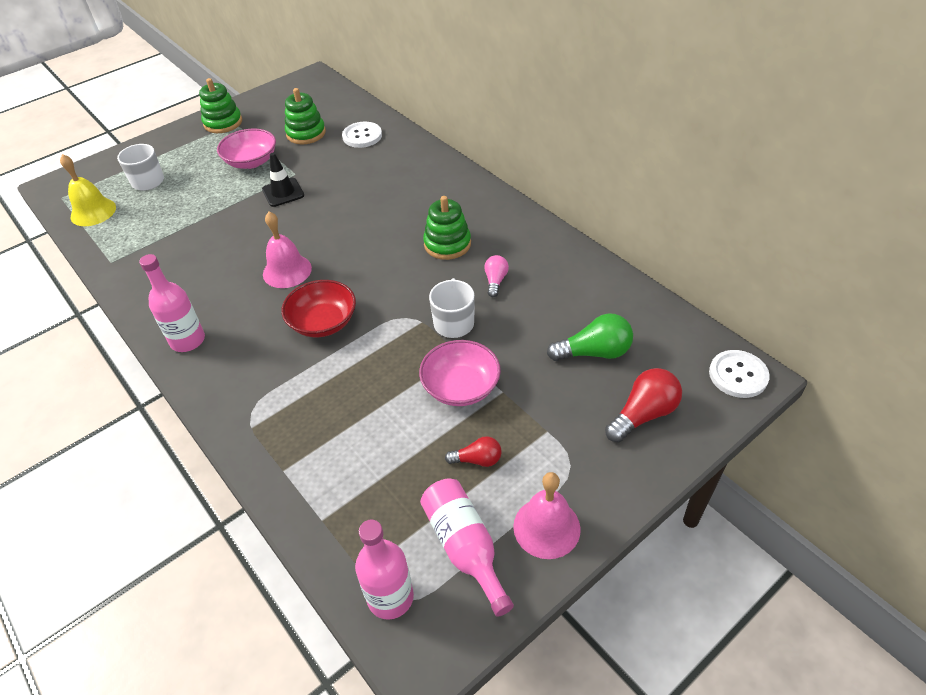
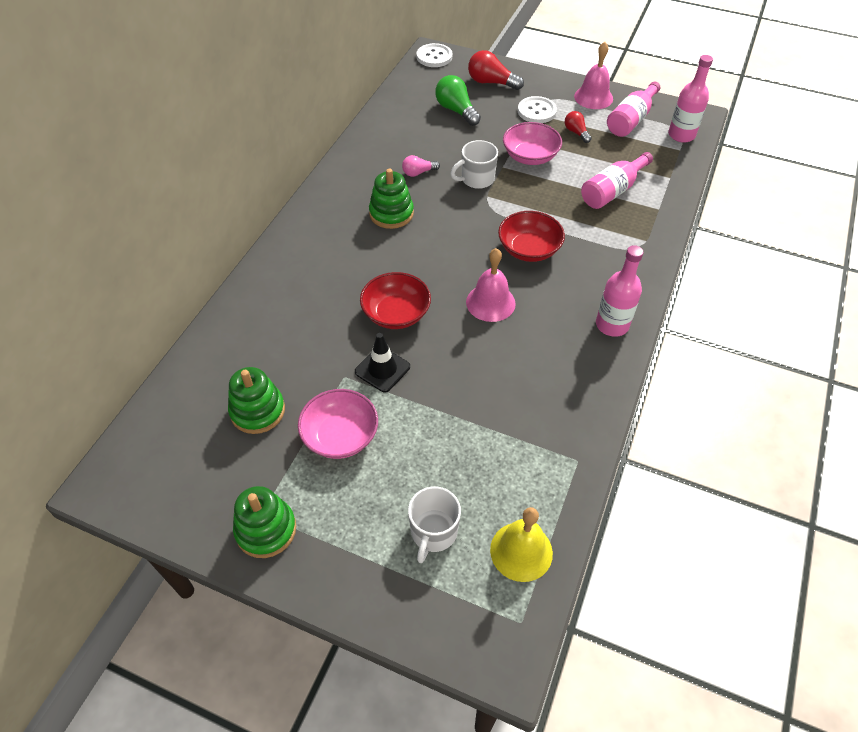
camera: 120 degrees left, 5 degrees up
(327, 213) = (396, 313): none -> red bowl
(346, 439) = (612, 191): none -> pink bottle
(362, 136) = (243, 350): white button -> white button (536, 111)

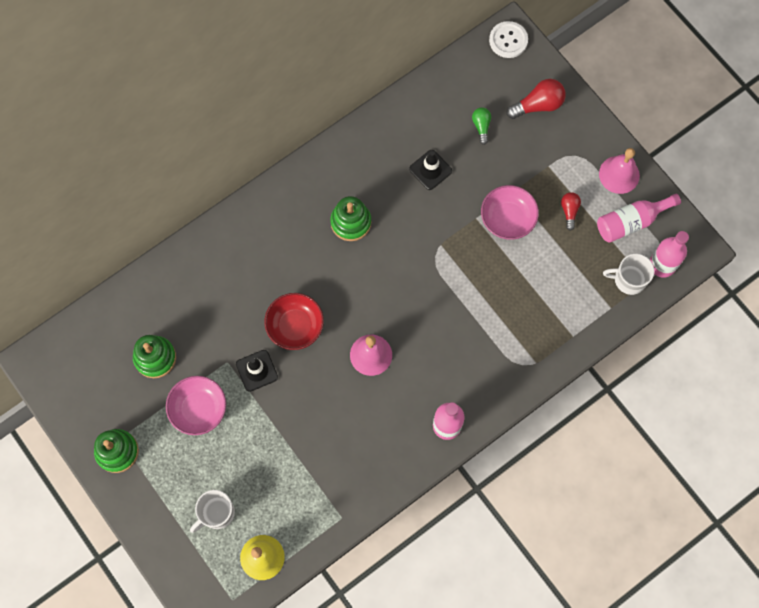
camera: 30 degrees right, 20 degrees up
(418, 172) = (400, 187): pink light bulb -> none
(436, 152) = (430, 170): none -> black traffic cone
(456, 110) = (481, 126): green light bulb -> green light bulb, size x0.60
(476, 179) = (444, 220): white mug -> white mug (628, 279)
(491, 82) = (538, 105): red light bulb -> red light bulb turned 105 degrees clockwise
(529, 249) = (435, 319): red bowl -> none
(536, 111) = (553, 165): white button -> none
(612, 191) = (549, 296): pink bottle -> none

